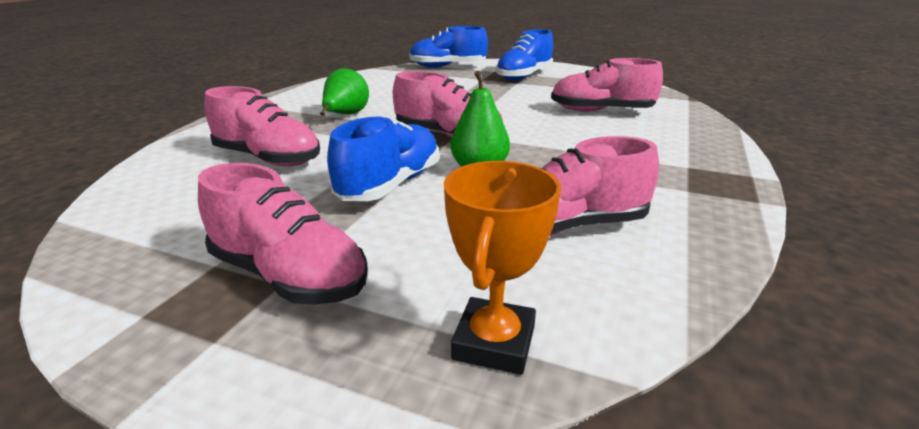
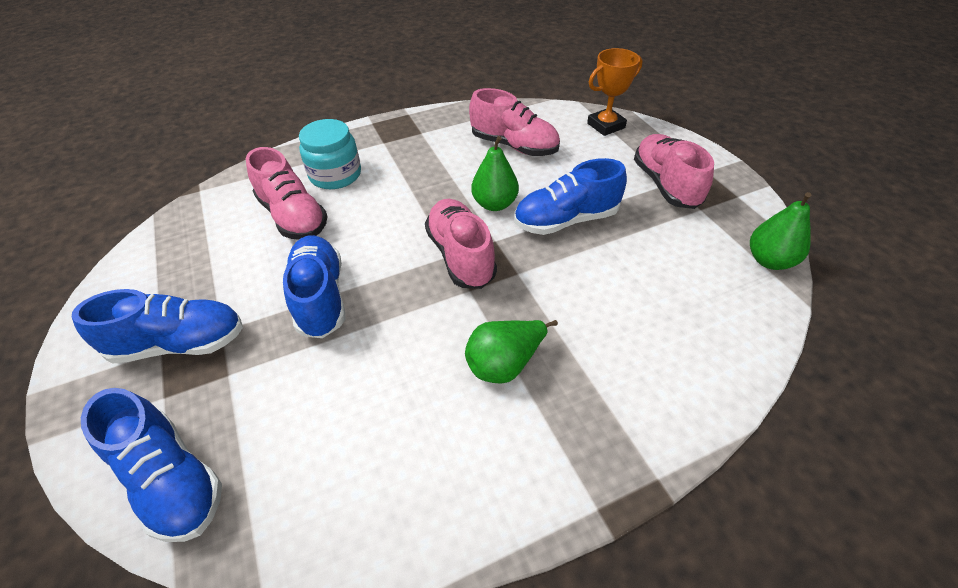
camera: 135 degrees left, 20 degrees up
(100, 242) = (769, 260): none -> green pear
(268, 158) = (633, 309): pink shoe -> none
(497, 99) = (320, 297): none -> blue shoe
(646, 134) = (335, 175): none -> turquoise jar

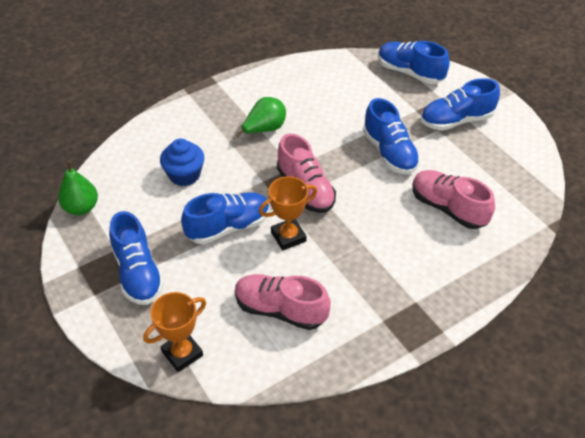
camera: 170 degrees right, 0 degrees up
(335, 175) = (439, 254): turquoise jar -> none
(494, 204) = (288, 236): green pear -> orange trophy
(633, 293) = (184, 175): none -> blue cupcake
(665, 184) = (138, 273): pink shoe -> blue shoe

